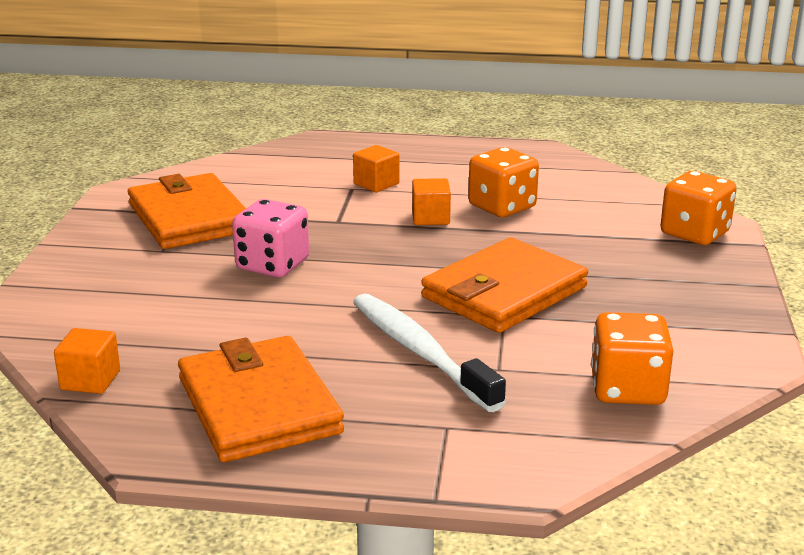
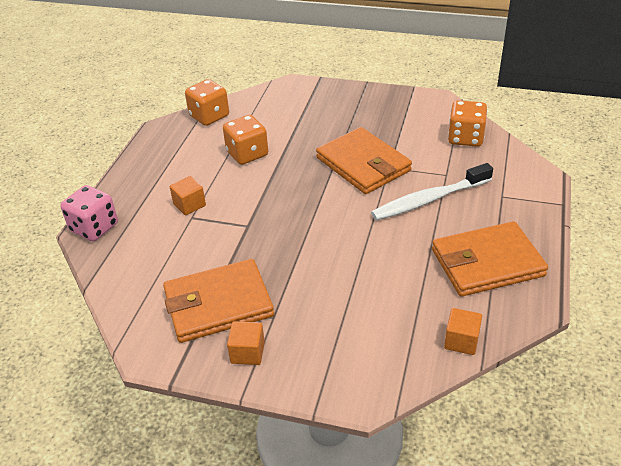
camera: 80 degrees left, 15 degrees up
(272, 265) = (310, 257): pink dice -> pink dice (94, 228)
(430, 218) = (255, 184): orange cube -> orange cube (247, 352)
(694, 233) = (303, 93): orange dice -> orange dice (209, 116)

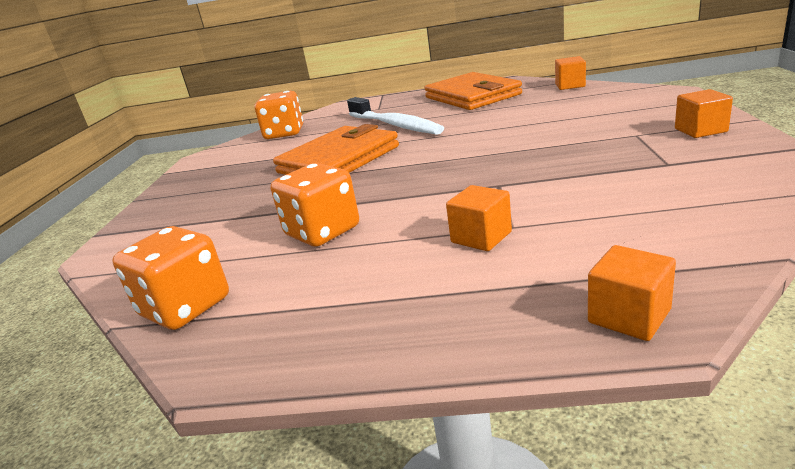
camera: 100 degrees left, 15 degrees down
(94, 228) = (629, 316): pink dice -> orange cube
(218, 304) = (657, 160): orange wallet -> none

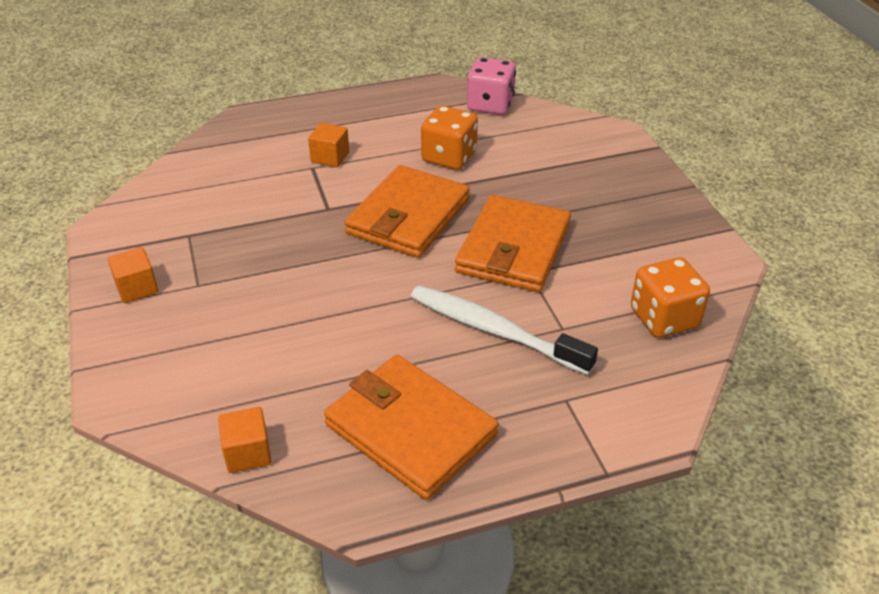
camera: 155 degrees right, 15 degrees up
(185, 307) = (490, 105): orange dice -> pink dice
(413, 178) = (408, 216): none -> orange wallet
(629, 316) = (251, 119): orange cube -> none

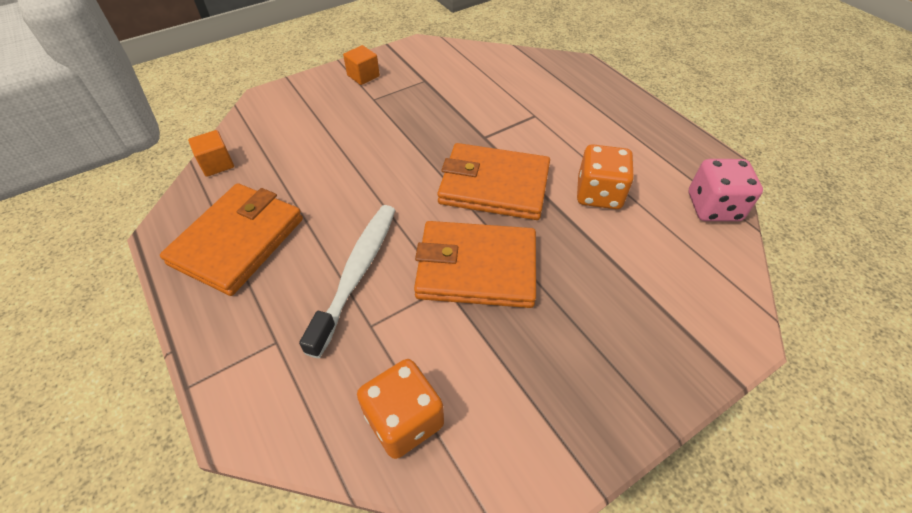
camera: 75 degrees right, 10 degrees up
(330, 157) = (553, 121): orange cube -> none

